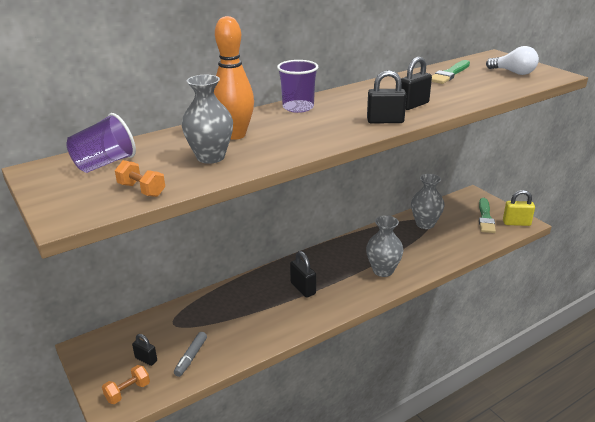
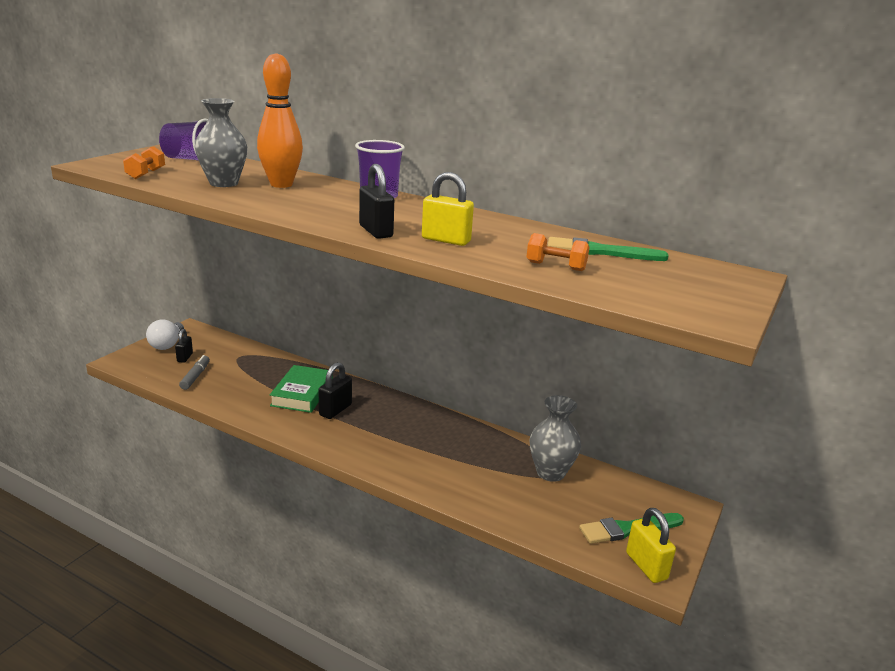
camera: 60 degrees right, 5 degrees down
(128, 392) = (142, 361): orange dumbbell -> orange dumbbell (555, 266)
(191, 357) = (195, 376): grey marker -> grey marker turned 105 degrees clockwise
(266, 300) = (302, 393): none -> green book
(383, 270) = (409, 457): grey vase -> none
(413, 105) = (446, 240): black padlock -> yellow padlock
(513, 72) = (674, 289): white light bulb -> white light bulb (167, 344)

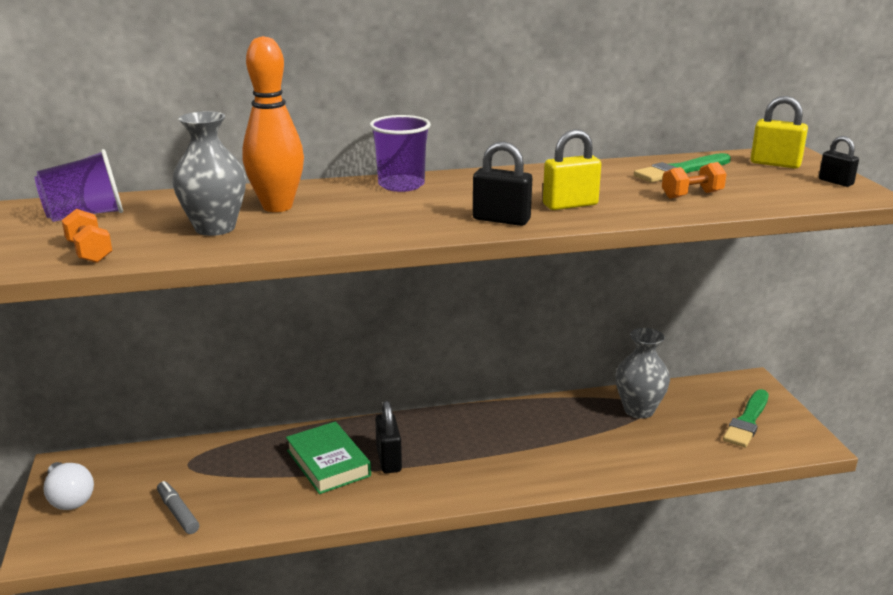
camera: 40 degrees left, 0 degrees up
(185, 357) = (123, 500): black padlock -> black padlock (835, 182)
(646, 566) = (796, 440): yellow padlock -> yellow padlock (775, 164)

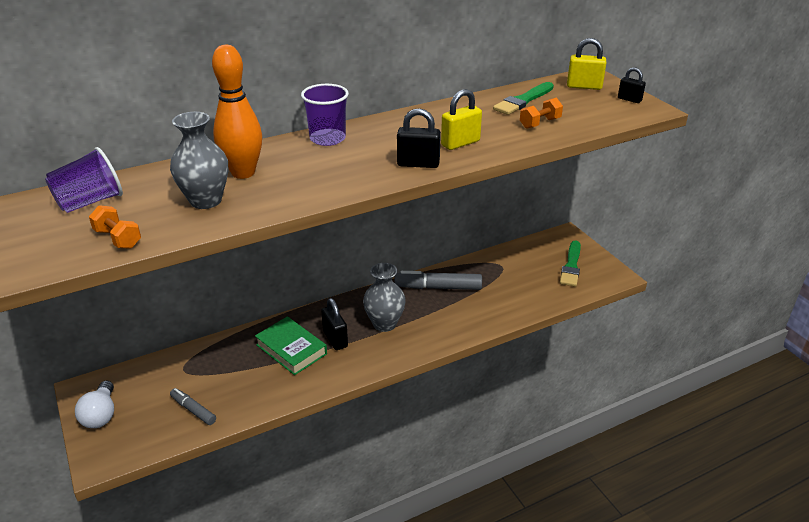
camera: 15 degrees left, 10 degrees up
(69, 498) = (101, 415): white light bulb -> white light bulb turned 45 degrees clockwise
(548, 420) = (438, 287): none -> grey marker
(639, 410) = (497, 269): grey vase -> grey vase (384, 324)

